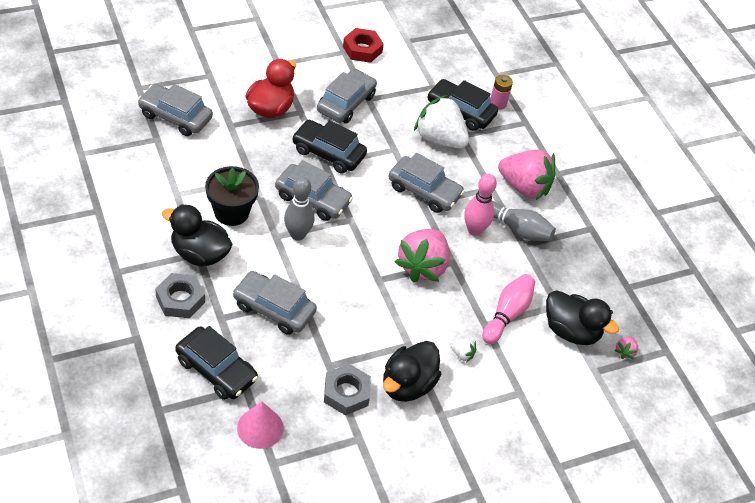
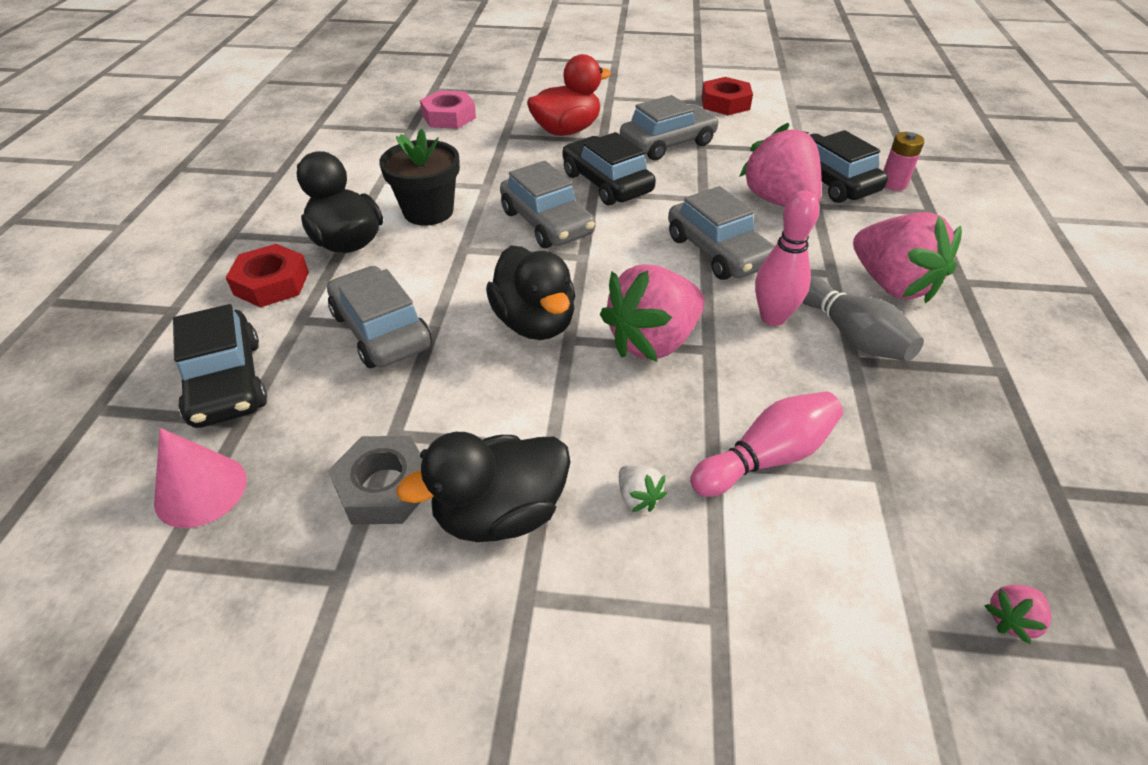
camera: 35 degrees right, 5 degrees down
(175, 117) = (449, 117): grey car -> pink nut
(180, 299) = (271, 283): grey nut -> red nut
(297, 234) = (493, 254): grey bowling pin -> none
(439, 139) = (779, 201): white strawberry -> pink strawberry
(571, 331) = (891, 531): black duck -> black duck (534, 323)

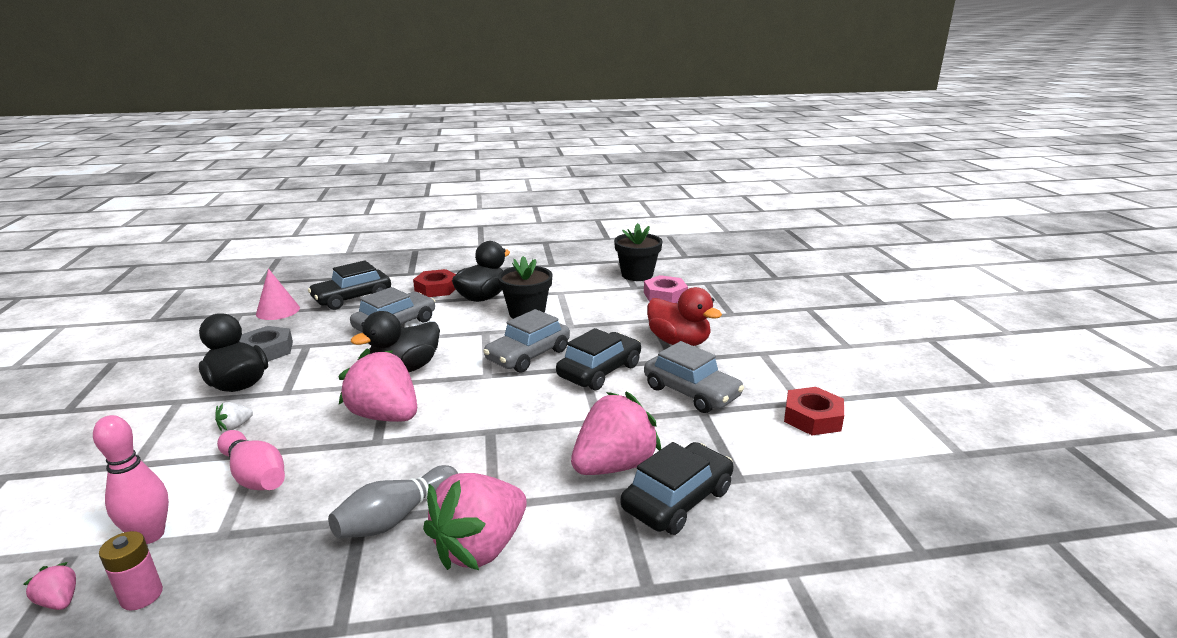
camera: 75 degrees right, 20 degrees down
(374, 122) = (637, 275): none -> black flower pot
(718, 251) = (511, 435): grey car -> none
(773, 317) = (418, 471): pink bowling pin -> pink bowling pin (150, 535)
(893, 184) = (701, 554): pink battery -> pink battery (142, 595)

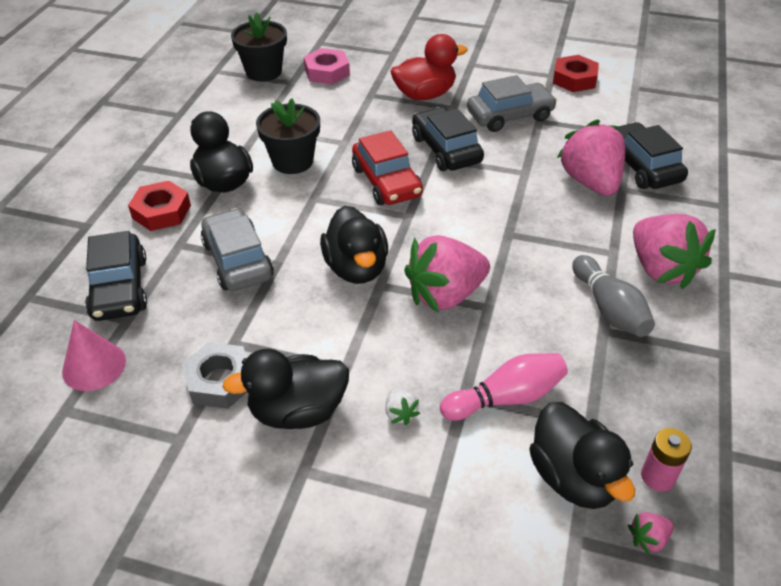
camera: 65 degrees left, 20 degrees up
(150, 535) = (573, 477): pink bowling pin -> black duck
(528, 355) = (386, 182): grey car -> red car

